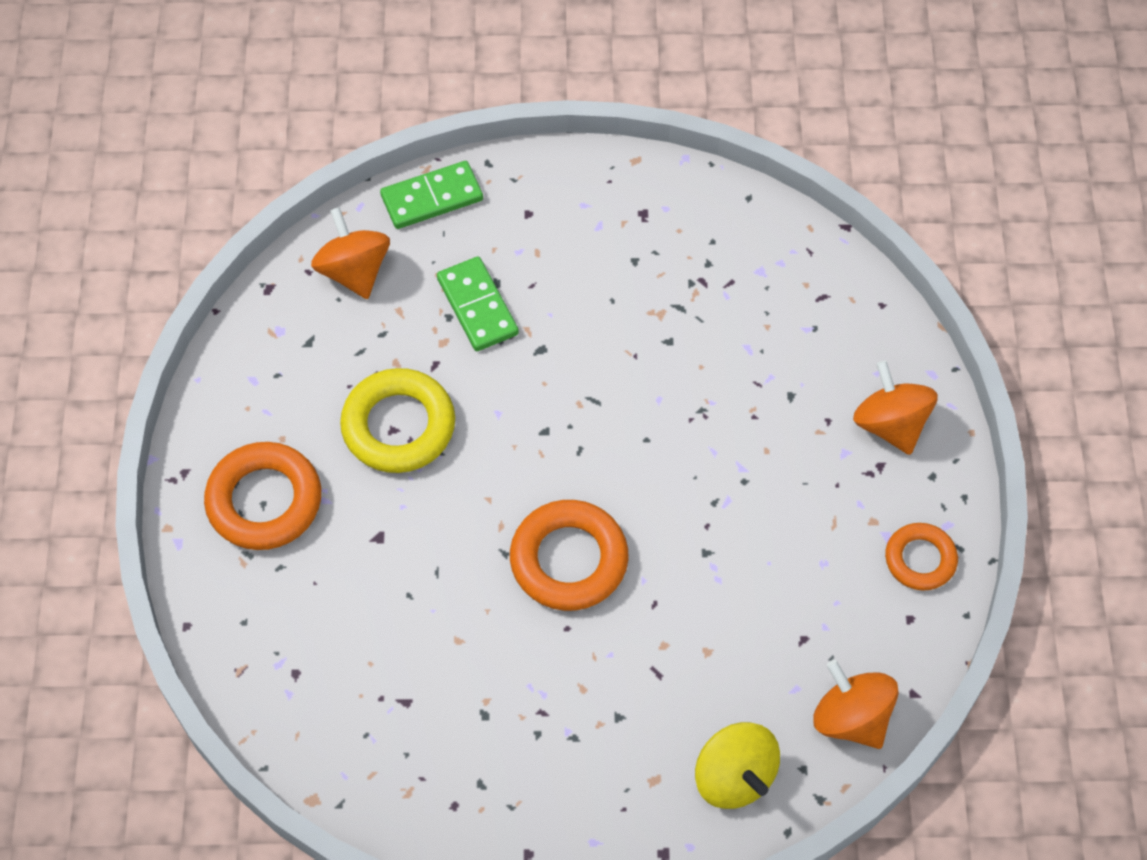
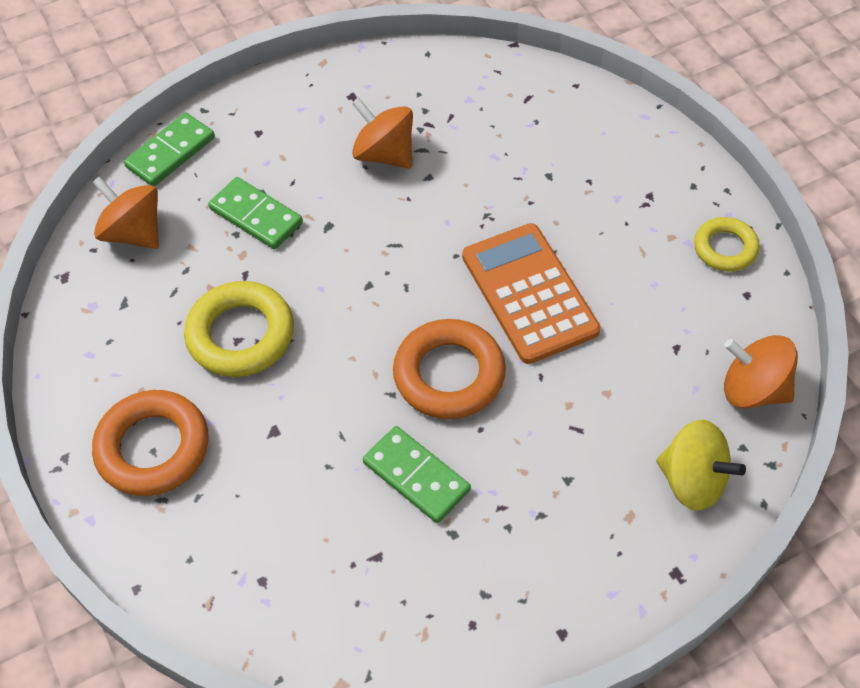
camera: 25 degrees left, 5 degrees down
(482, 644) = (416, 476): none -> green domino
(694, 514) = (529, 293): none -> orange calculator
(890, 424) = (638, 163): orange spinning top -> orange spinning top (384, 154)
(920, 559) = (725, 248): orange ring -> yellow ring

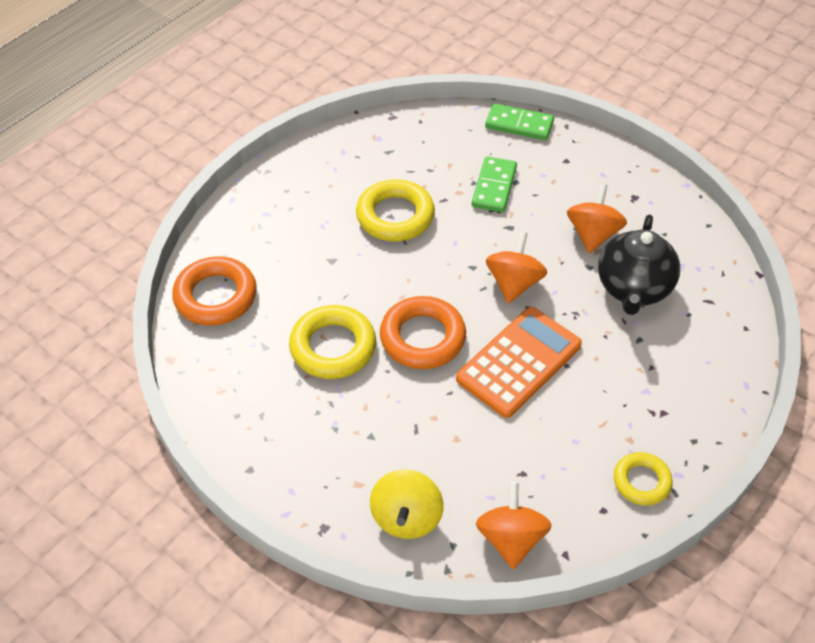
camera: 65 degrees right, 5 degrees down
(134, 233) = (444, 134): orange spinning top -> orange spinning top (514, 283)
(153, 448) = (292, 207): orange ring -> orange ring (216, 296)
(416, 476) = (333, 347): green domino -> yellow ring
(480, 151) = (633, 289): none -> black teapot

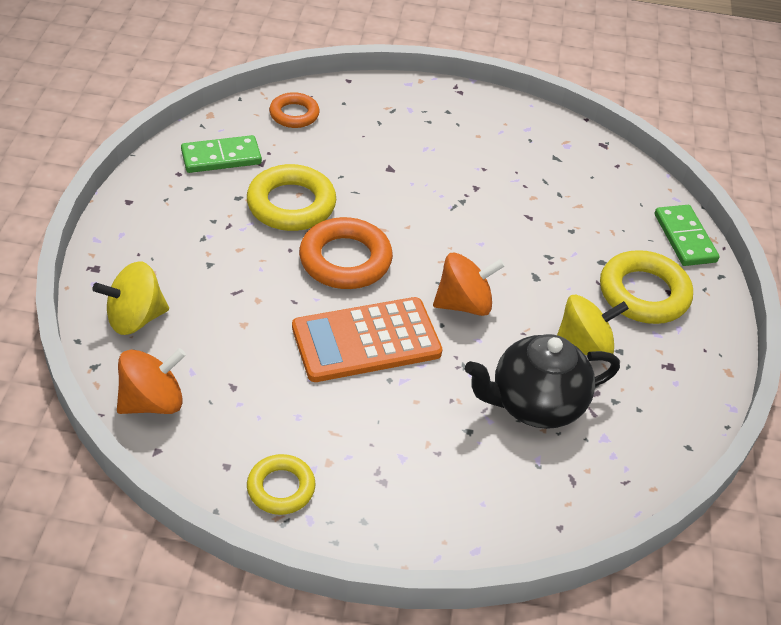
camera: 55 degrees right, 5 degrees down
(216, 296) = (294, 114): orange ring -> orange ring, size x0.61
(395, 216) = (478, 190): yellow ring -> yellow ring (643, 293)
(494, 187) = (579, 247): green domino -> green domino (221, 157)
(519, 362) = (366, 340): orange calculator -> orange calculator turned 150 degrees clockwise
(593, 234) = (583, 346): orange spinning top -> yellow spinning top

